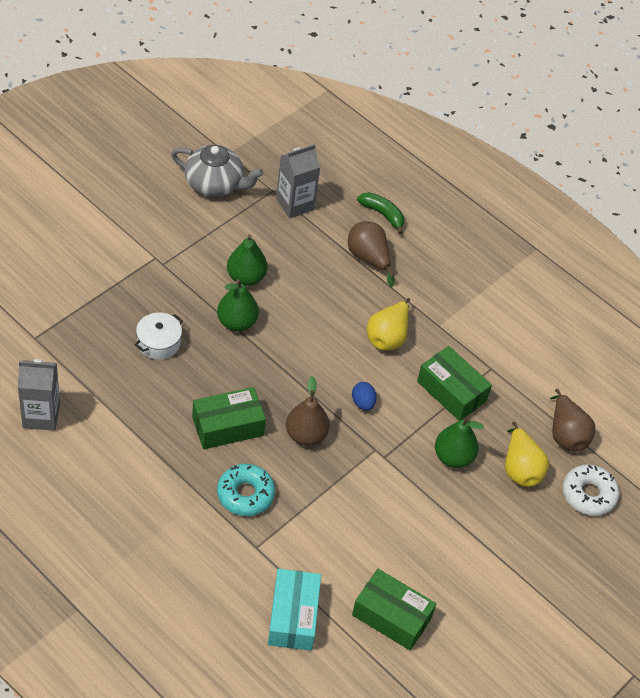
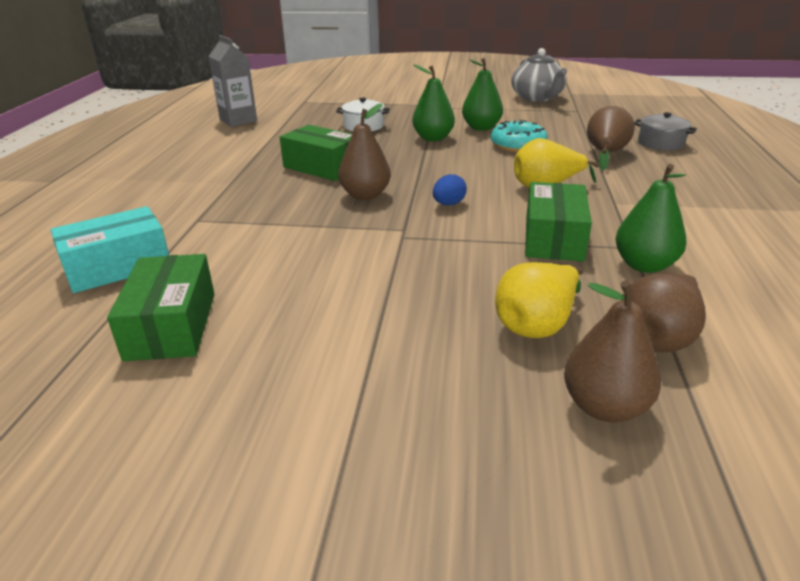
camera: 60 degrees right, 20 degrees down
(245, 494) = (256, 196): turquoise donut -> turquoise donut (518, 145)
(295, 204) = (585, 119): grey carton -> none
(382, 214) = (660, 143): green banana -> grey pot
(453, 457) = (470, 273): green pear -> green pear (644, 265)
(588, 494) = (604, 407): white donut -> brown pear

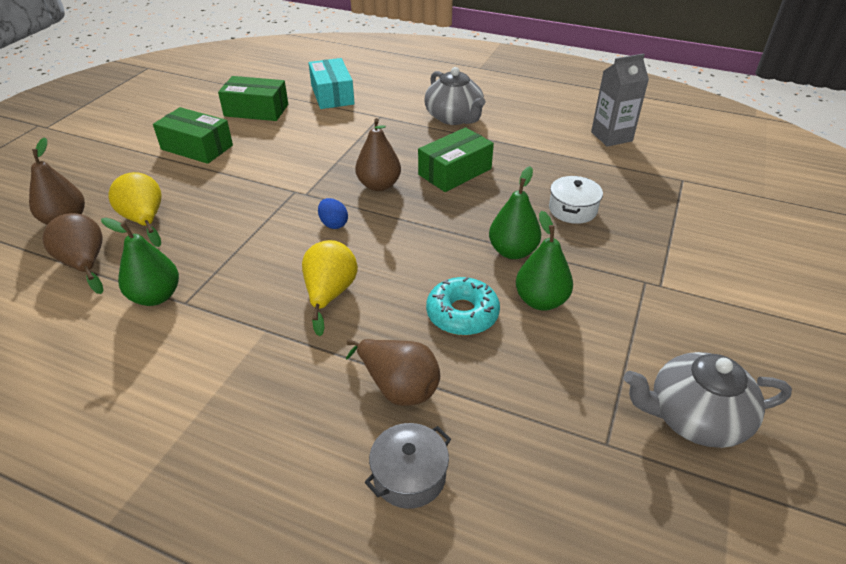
camera: 105 degrees right, 10 degrees up
(200, 180) = (454, 117): none -> grey teapot
(553, 238) = (234, 263): green box -> green box (197, 147)

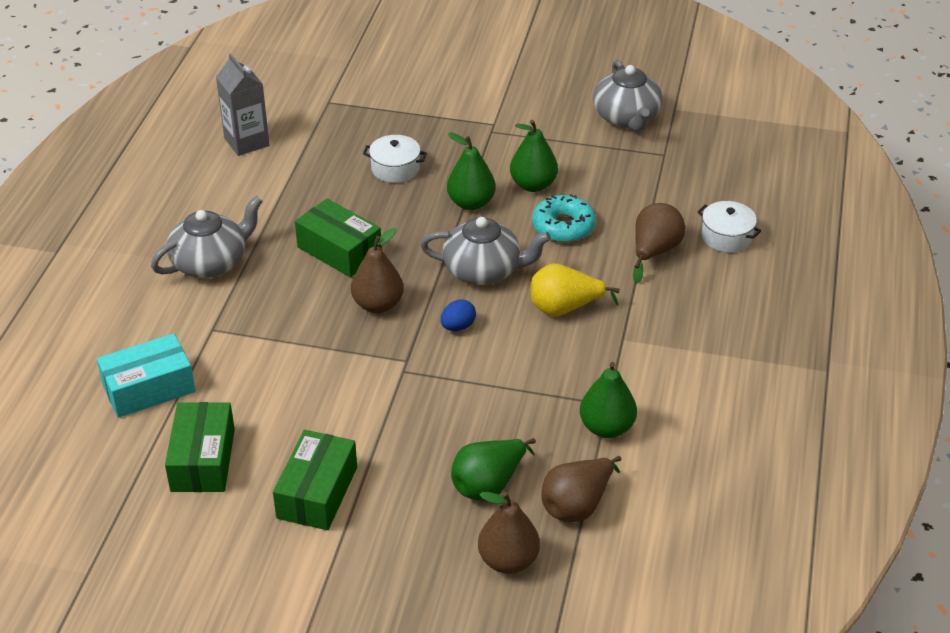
camera: 100 degrees left, 0 degrees up
(145, 220) = (489, 485): yellow pear -> green pear
(404, 247) = (484, 271): none -> grey teapot
(409, 475) = (726, 237): grey pot -> white pot

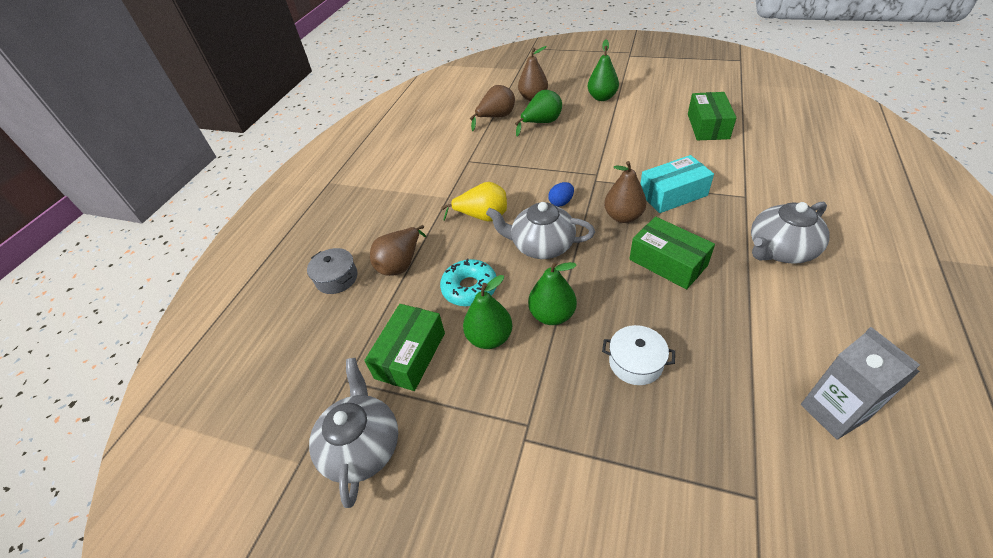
camera: 170 degrees left, 5 degrees up
(149, 388) = (767, 159): turquoise box -> turquoise box (673, 194)
(317, 492) = (635, 116): green box -> green box (410, 355)
(606, 427) = (472, 149): green pear -> green pear (602, 97)
(726, 237) = (337, 278): white pot -> grey pot

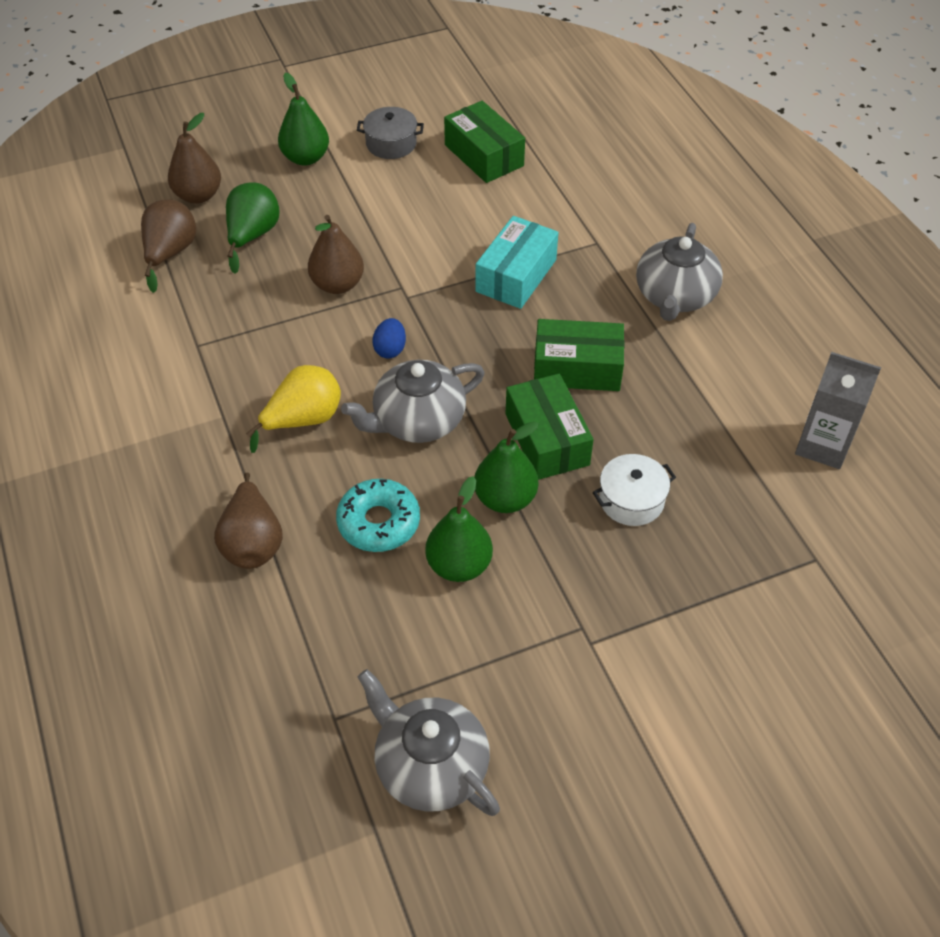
camera: 45 degrees left, 5 degrees up
(337, 278) = (178, 613): grey pot -> grey pot (391, 144)
(410, 355) = (385, 641): green box -> green box (546, 439)
(623, 216) = (483, 333): brown pear -> brown pear (337, 284)

